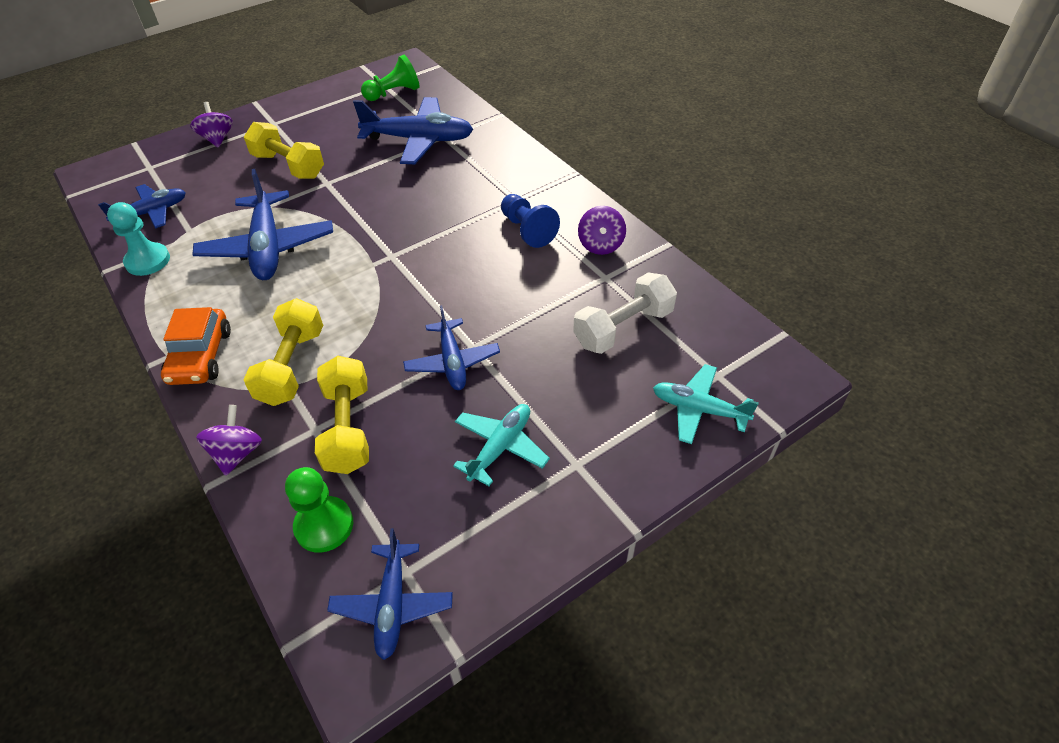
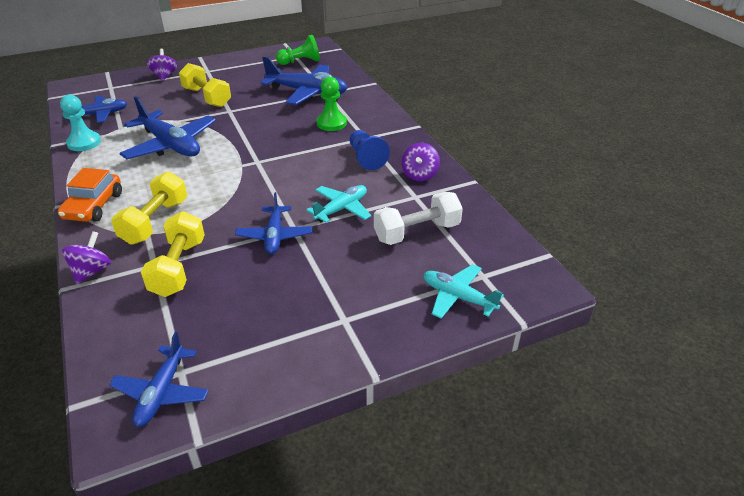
camera: 10 degrees right, 10 degrees down
(268, 247) = (170, 145): blue plane -> blue plane turned 45 degrees counterclockwise
(324, 525) = (133, 329): green pawn -> green pawn (331, 123)
(500, 447) = (288, 298): turquoise plane -> turquoise plane (341, 209)

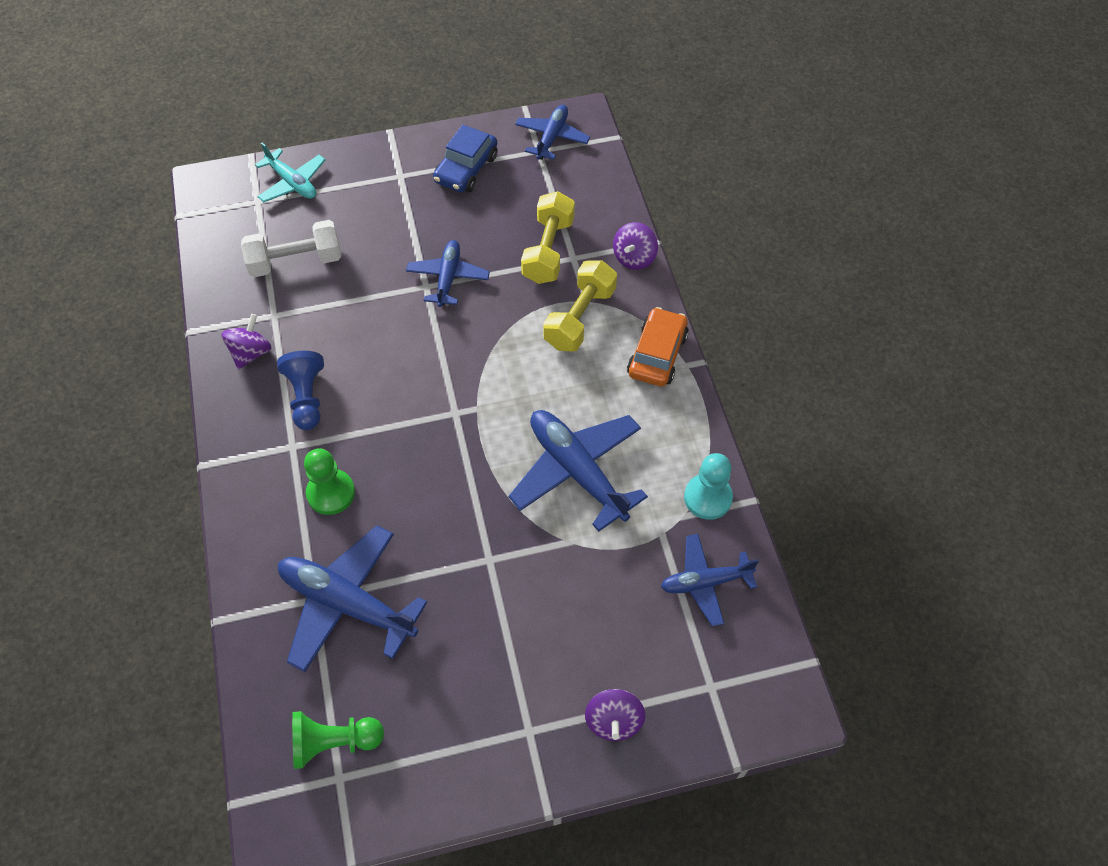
camera: 170 degrees left, 20 degrees up
(207, 97) = (527, 613): yellow dumbbell -> none
(270, 337) = (466, 169): none -> blue car
(341, 209) = (366, 307): turquoise plane -> none

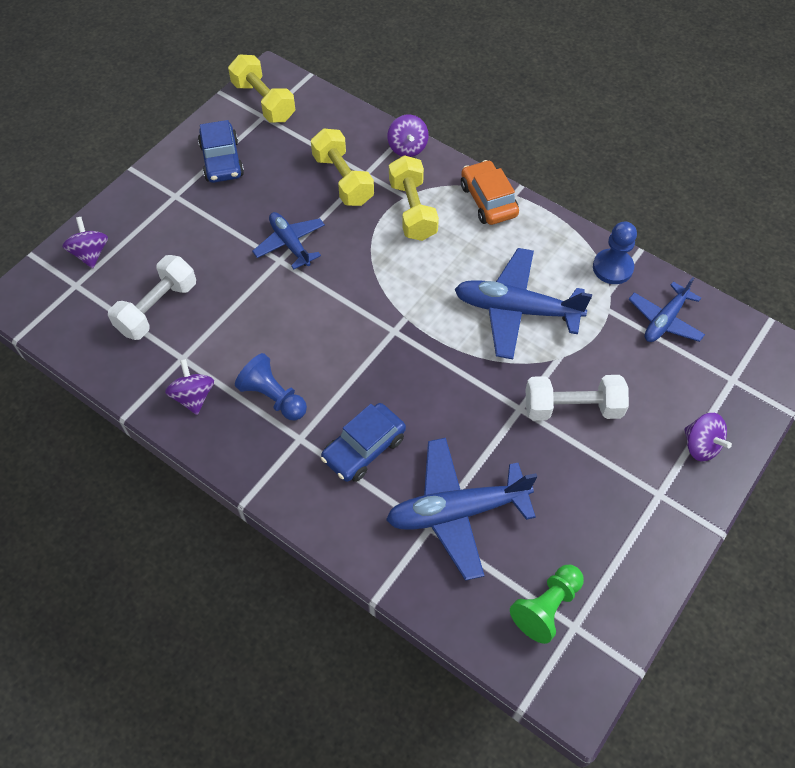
camera: 40 degrees left, 0 degrees up
(292, 183) = (90, 253): turquoise plane -> purple spinning top
(331, 493) = (364, 448): green pawn -> blue car
(534, 595) = (572, 408): none -> white dumbbell
(552, 138) = (263, 102): blue plane -> yellow dumbbell
(707, 497) = (612, 268): turquoise pawn -> blue pawn

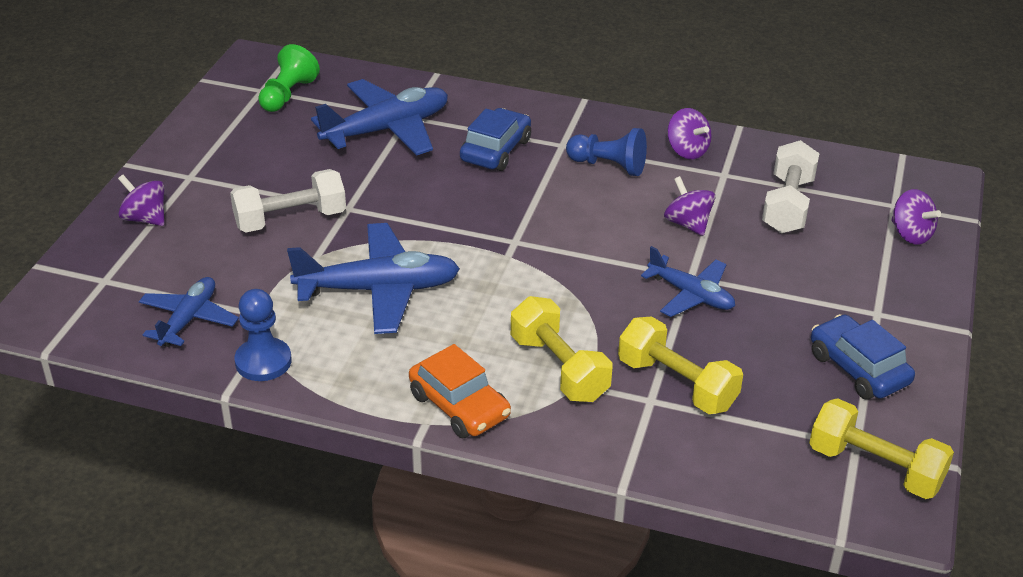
camera: 160 degrees right, 20 degrees down
(407, 148) = (612, 451): purple spinning top -> purple spinning top (687, 224)

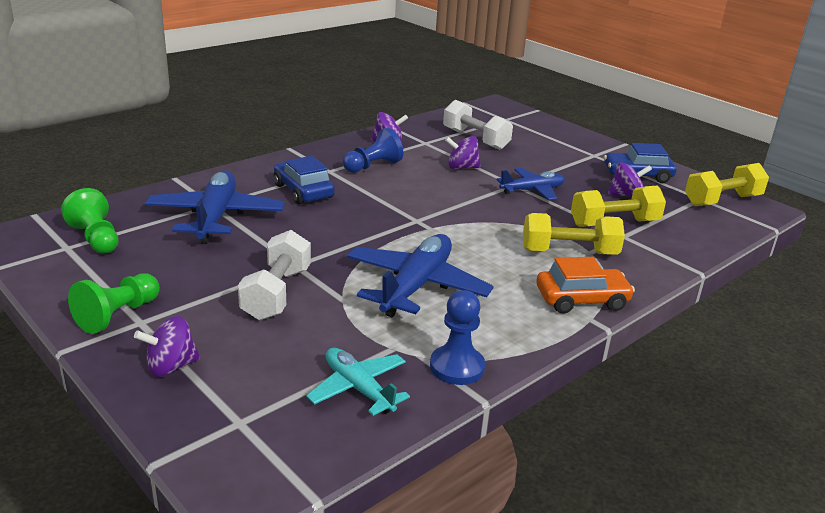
camera: 60 degrees left, 10 degrees down
(188, 319) = (358, 389): blue plane -> turquoise plane
(189, 162) = (118, 315): none -> green pawn
(910, 234) = (535, 125): purple spinning top -> purple spinning top (626, 195)

